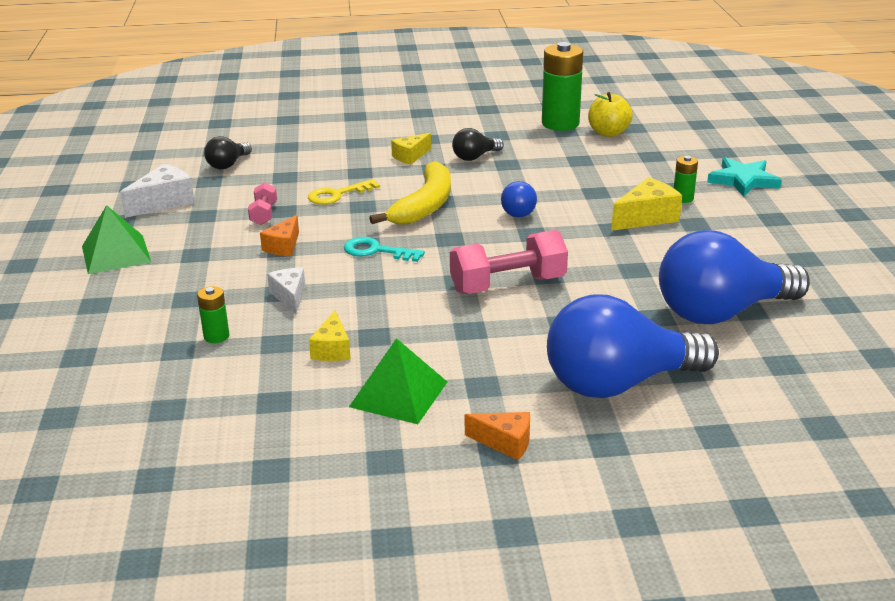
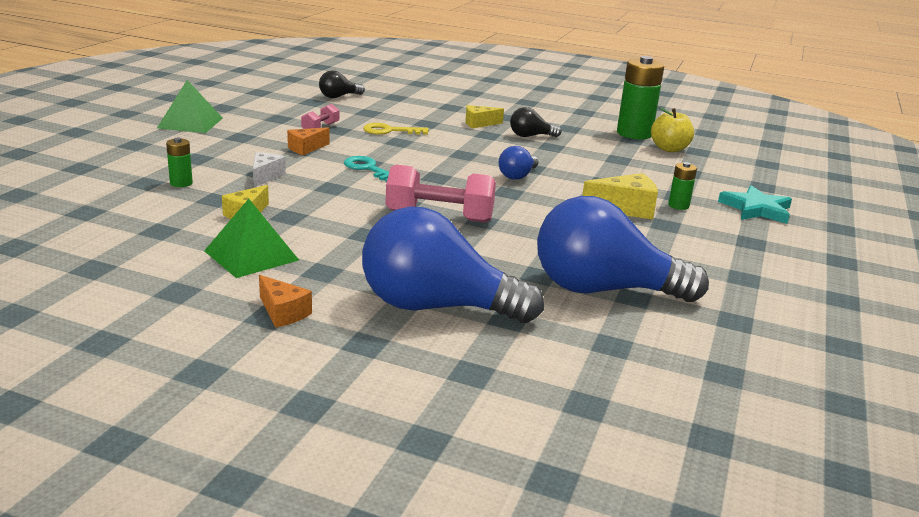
camera: 25 degrees right, 5 degrees down
(164, 202) = (264, 105): white cheese -> none
(425, 205) = (446, 153): yellow banana -> none

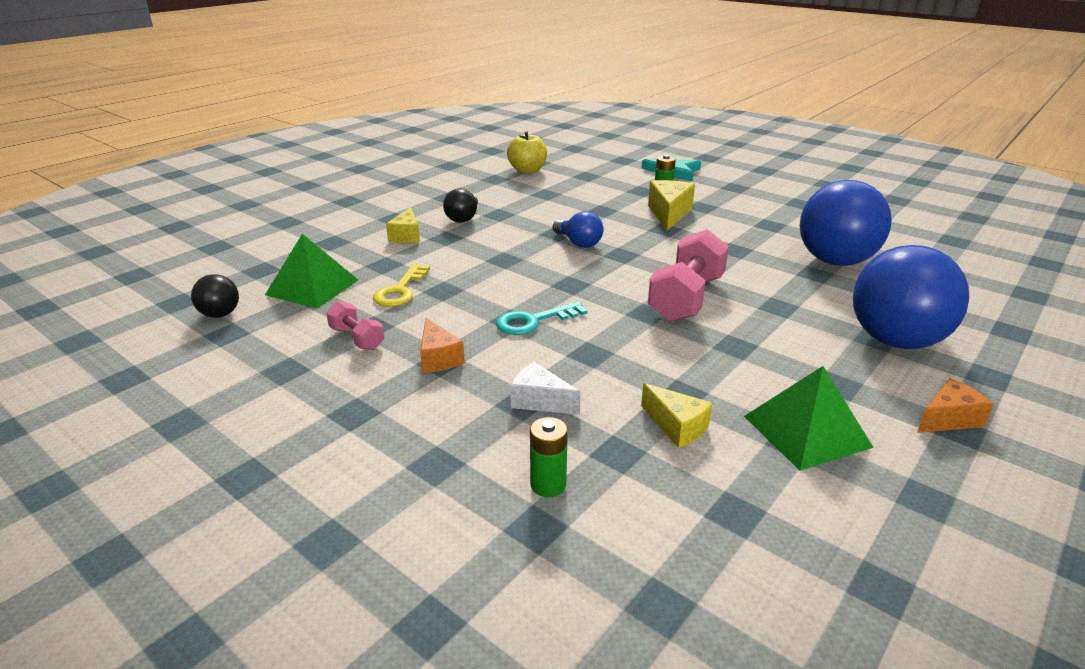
camera: 70 degrees left, 5 degrees up
(190, 123) = (244, 465): green pyramid -> green pyramid (312, 287)
(634, 134) = (480, 175): green battery -> none

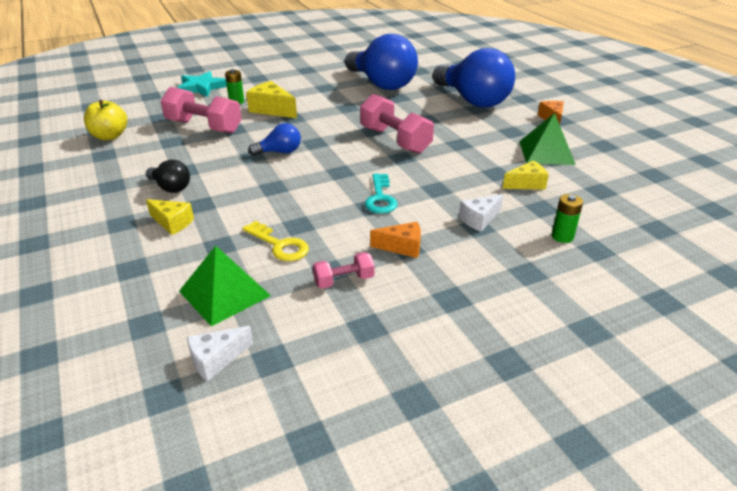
camera: 65 degrees left, 5 degrees up
(221, 309) = (216, 359): black light bulb -> white cheese
(589, 197) = (204, 127): none -> pink dumbbell

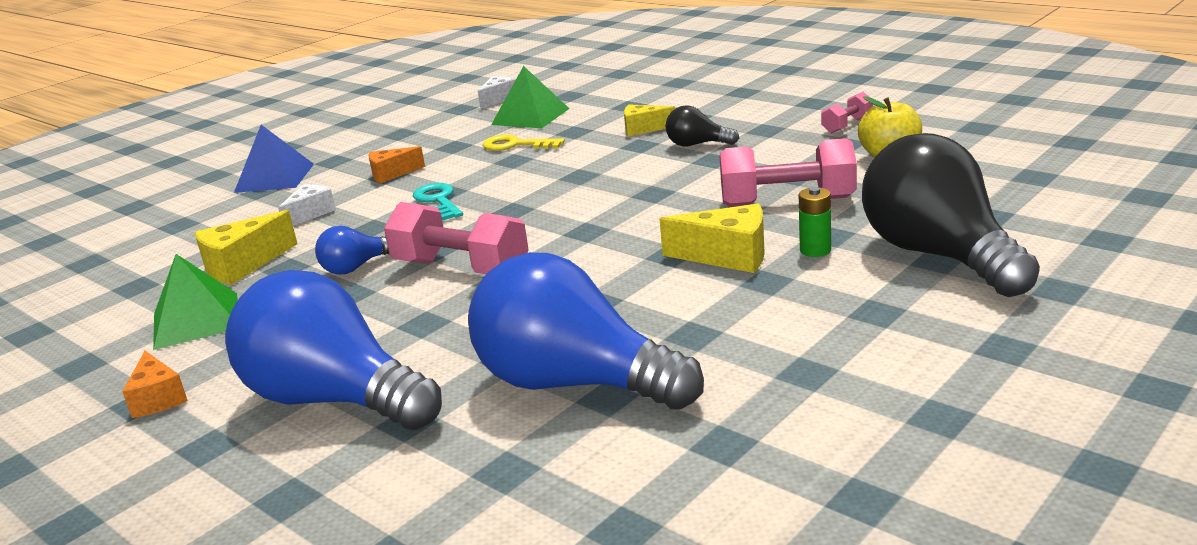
camera: 160 degrees right, 10 degrees down
(201, 87) = (939, 255): turquoise star -> black light bulb
(279, 152) = (621, 206): blue light bulb -> blue light bulb (356, 267)
(344, 280) = (435, 145): pink dumbbell -> pink dumbbell (847, 125)
(515, 290) = (274, 178): none -> blue pyramid
(527, 184) = (242, 265): yellow cheese -> yellow cheese, size x1.51
(562, 237) = (213, 224): green battery -> none

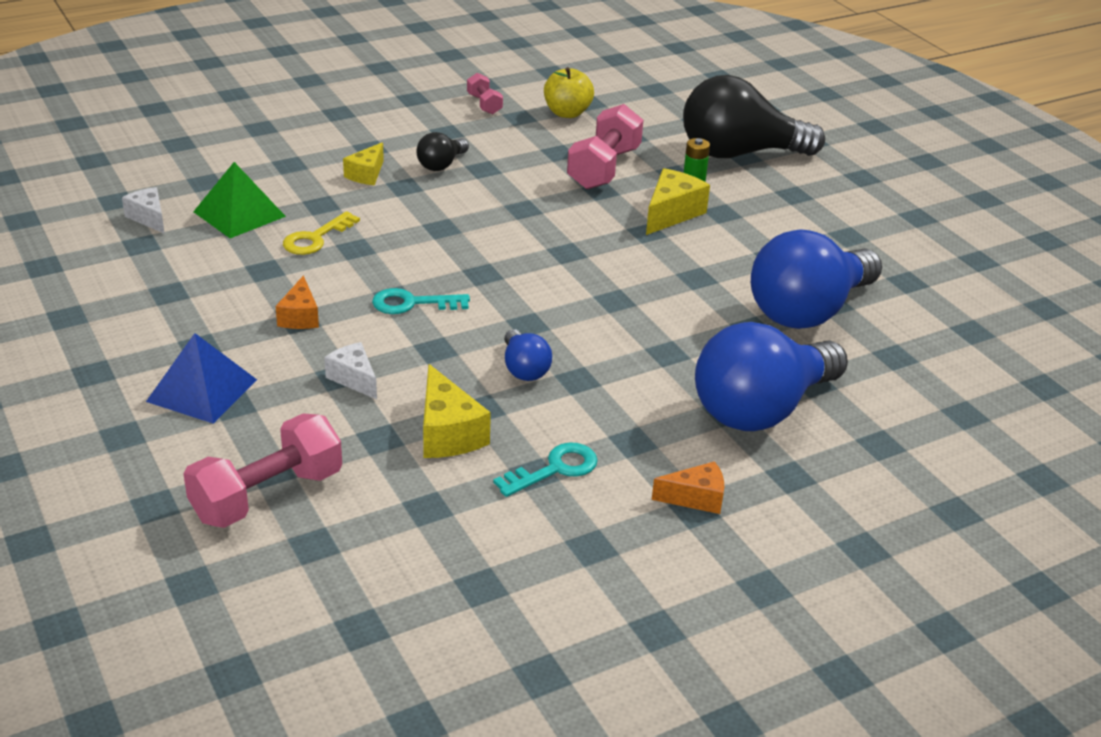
camera: 75 degrees left, 10 degrees up
(197, 320) = (555, 469): green pyramid -> turquoise key
(461, 269) = (582, 319): pink dumbbell -> pink dumbbell (267, 496)

